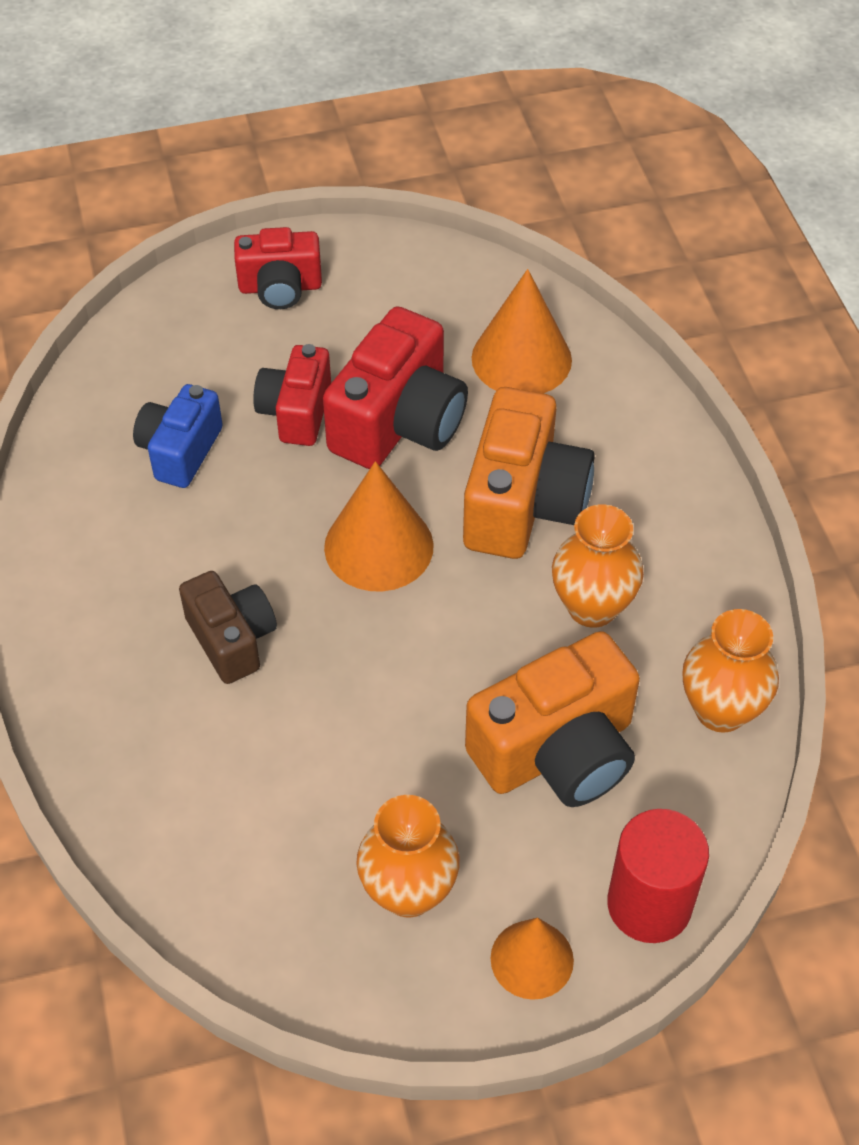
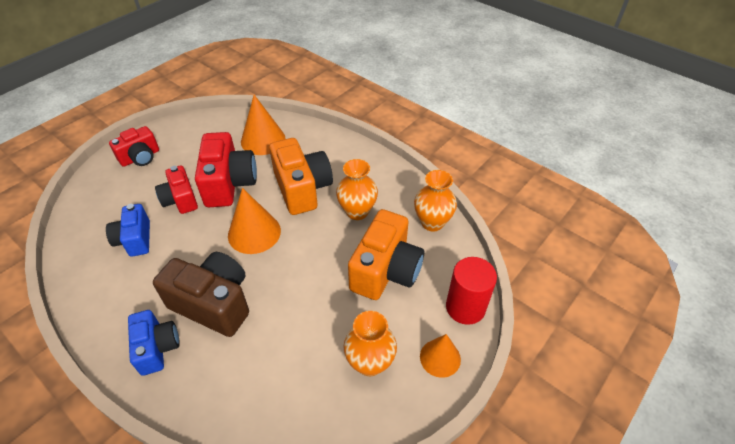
camera: 35 degrees left, 5 degrees down
(106, 663) = (157, 348): none -> blue camera
(232, 639) = (213, 304): brown camera -> brown camera, size x1.60

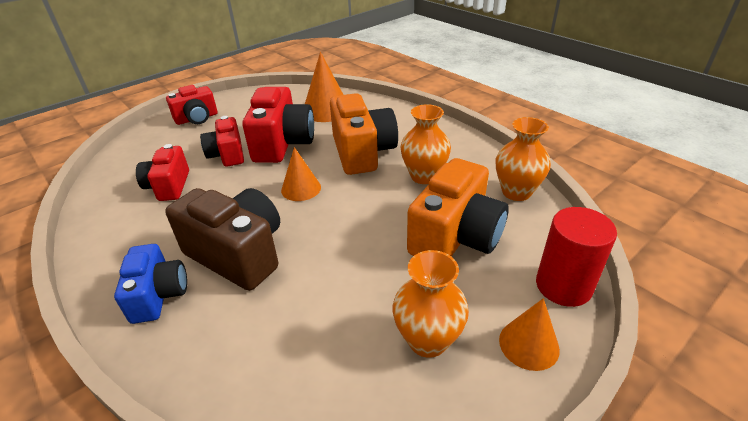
camera: 10 degrees right, 10 degrees down
(135, 239) = (168, 186): blue camera -> red camera
(254, 233) = (301, 188): orange cone -> orange cone, size x0.64

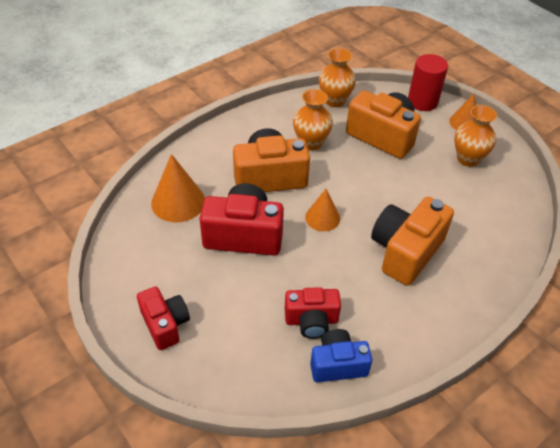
camera: 90 degrees left, 10 degrees up
(159, 295) = (451, 294): blue camera -> blue camera (337, 364)
(227, 155) = (258, 279): red camera -> none
(238, 254) = (405, 251): brown camera -> orange camera

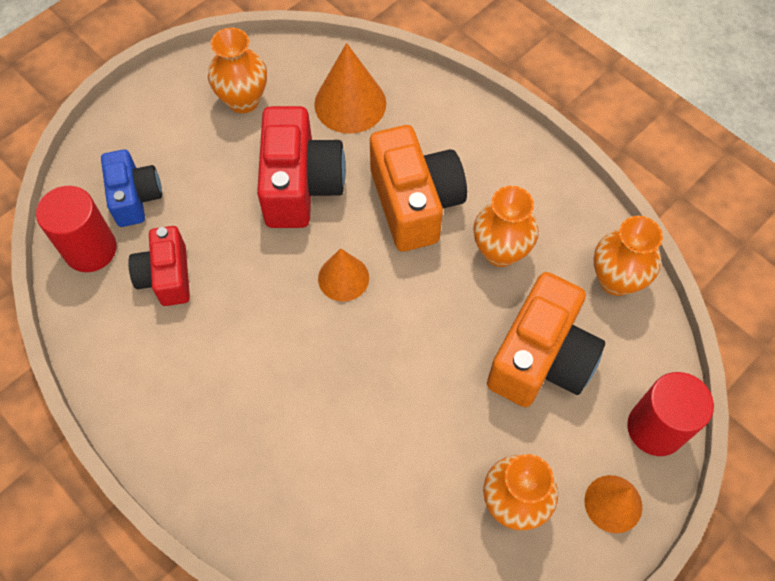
camera: 85 degrees right, 15 degrees up
(156, 265) = (243, 100): none -> orange vase
(165, 324) = (158, 125): red camera -> none
(281, 375) = (90, 249): none -> red cylinder
(337, 364) = (103, 310): blue camera -> blue camera (135, 197)
(405, 251) = (290, 393): orange camera -> none

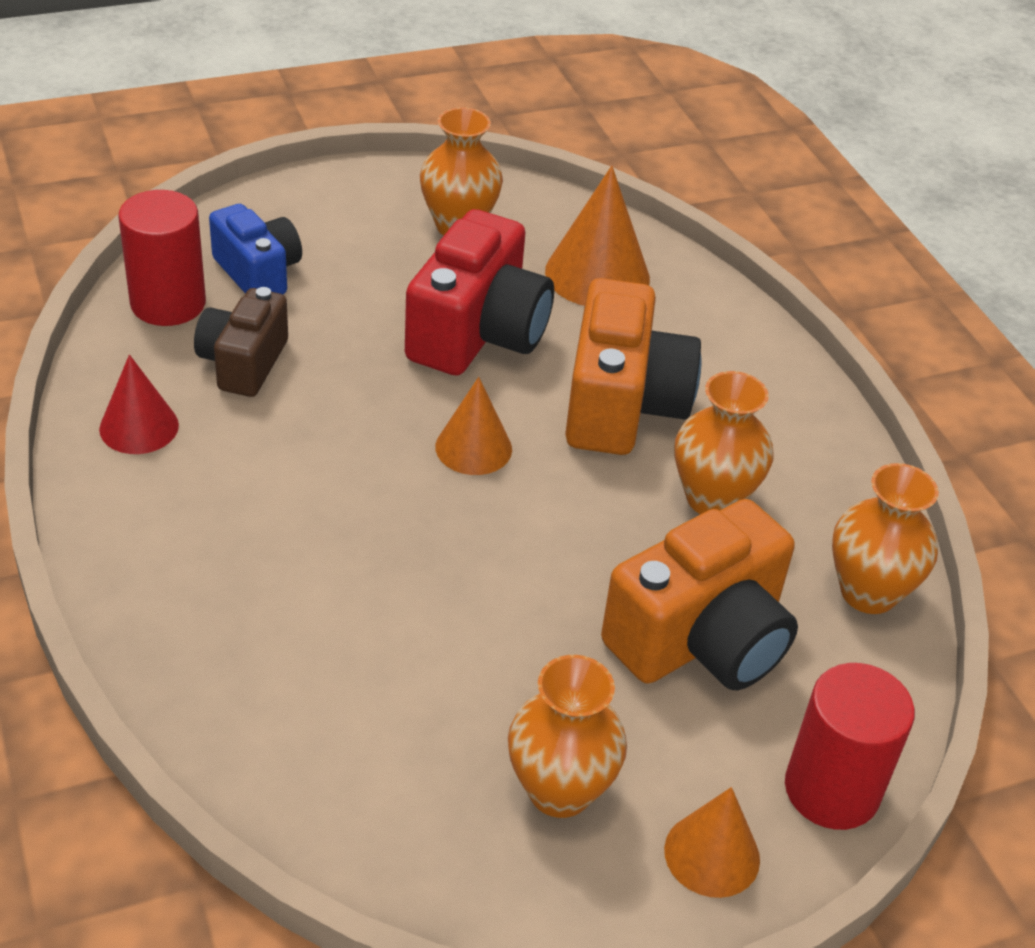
camera: 20 degrees right, 20 degrees down
(128, 359) = (139, 427): none -> red cone
(135, 197) = (258, 273): blue camera -> blue camera turned 45 degrees counterclockwise
(166, 276) = (243, 363): red camera -> brown camera

